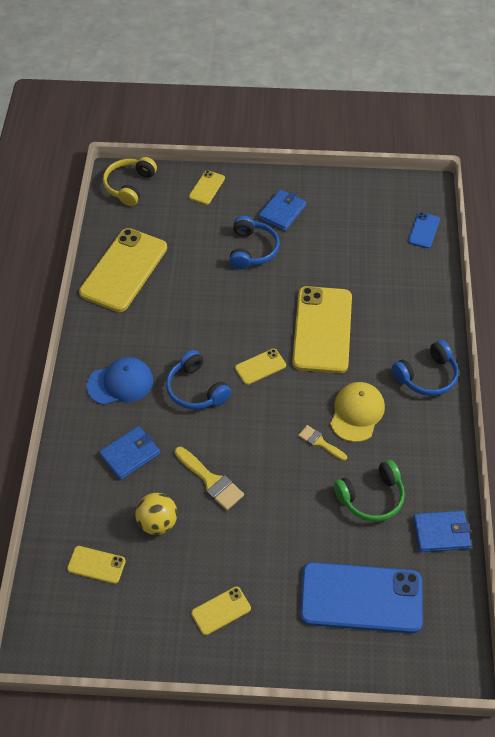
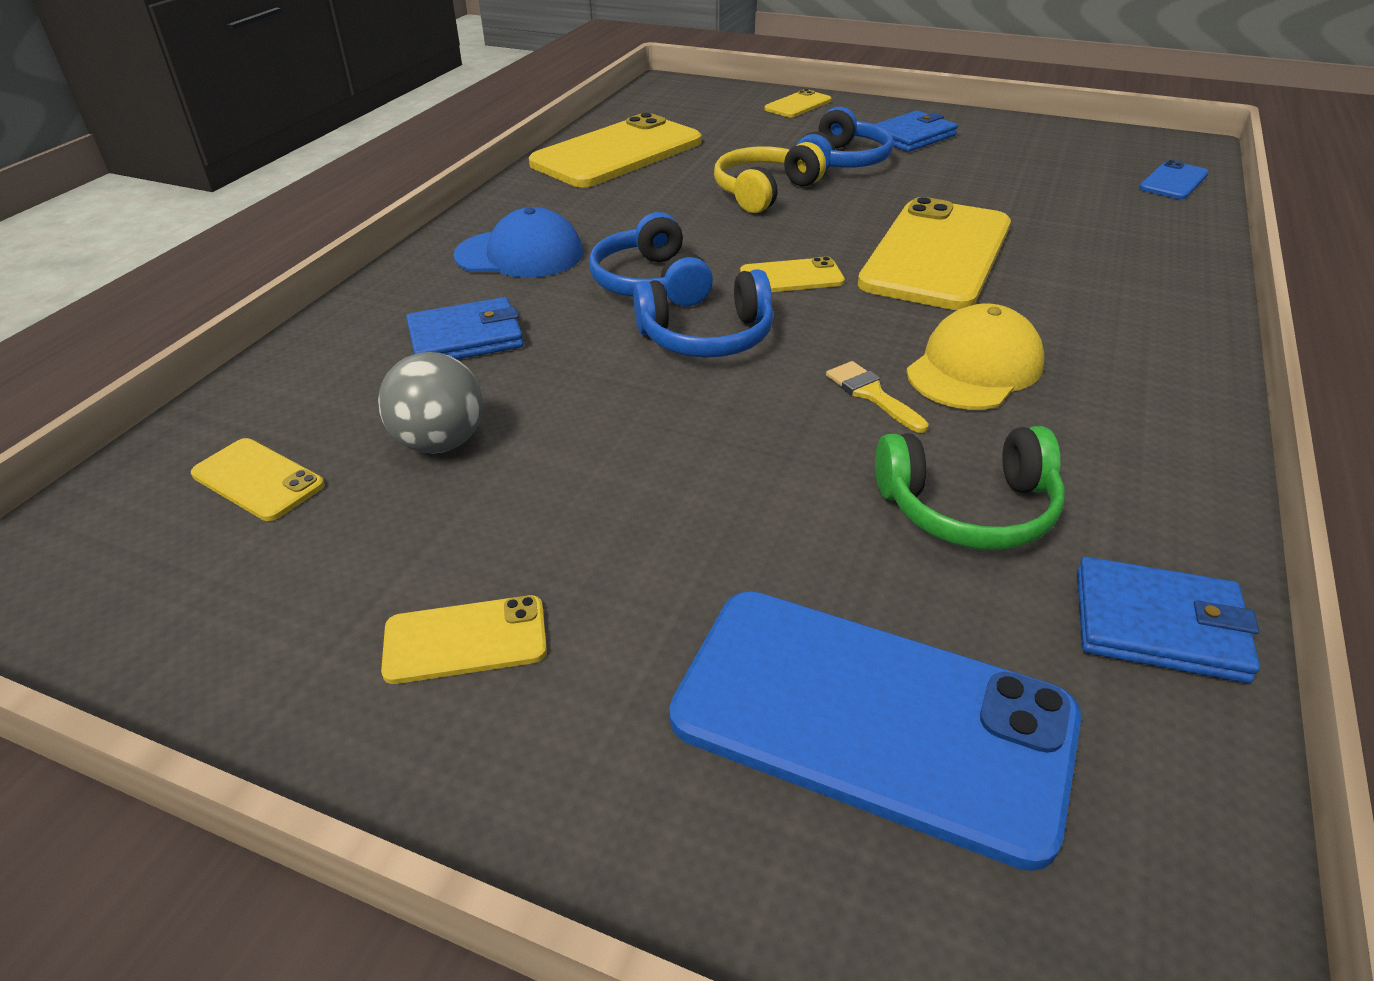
camera: 20 degrees right, 15 degrees down
(129, 186) = (681, 92): yellow headphones -> yellow headphones (764, 192)
(157, 523) = (440, 443): yellow ball -> grey ball
(211, 481) = (599, 404): yellow brush -> none
(427, 376) = (1155, 345): blue headphones -> blue headphones (707, 337)

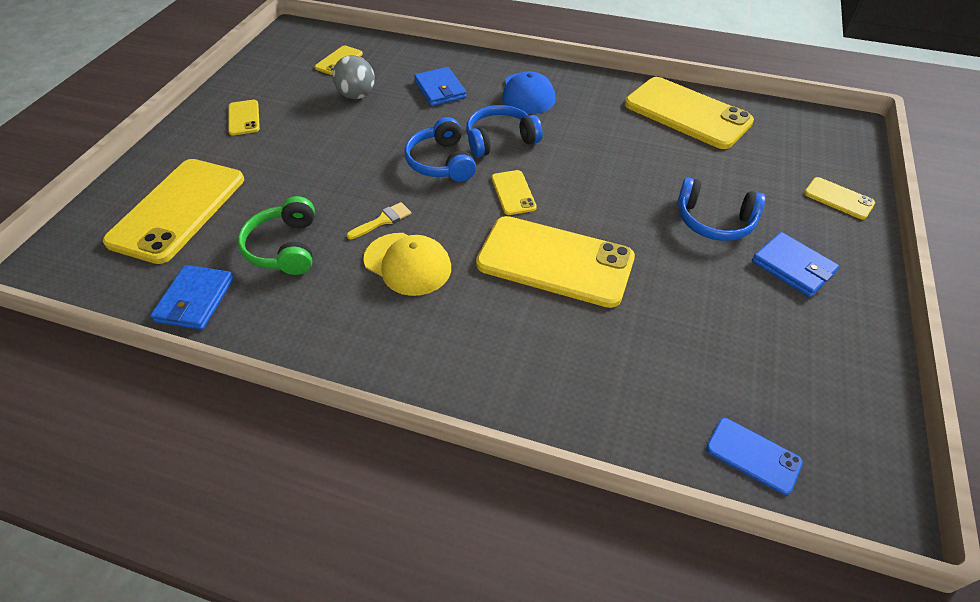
camera: 85 degrees right, 10 degrees up
(764, 192) = (641, 180): yellow headphones -> none
(872, 718) = (178, 210): blue phone -> yellow phone

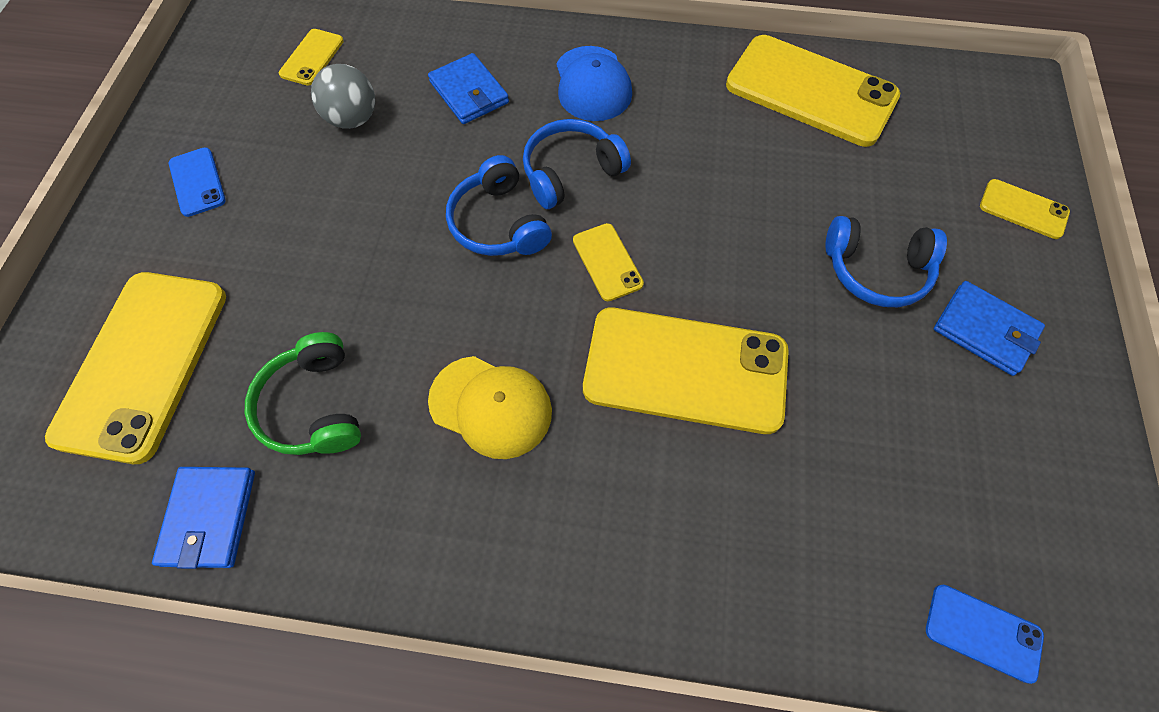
camera: 10 degrees left, 15 degrees up
(244, 118) = (197, 182): yellow phone -> blue phone
(383, 220) = (440, 337): yellow brush -> none

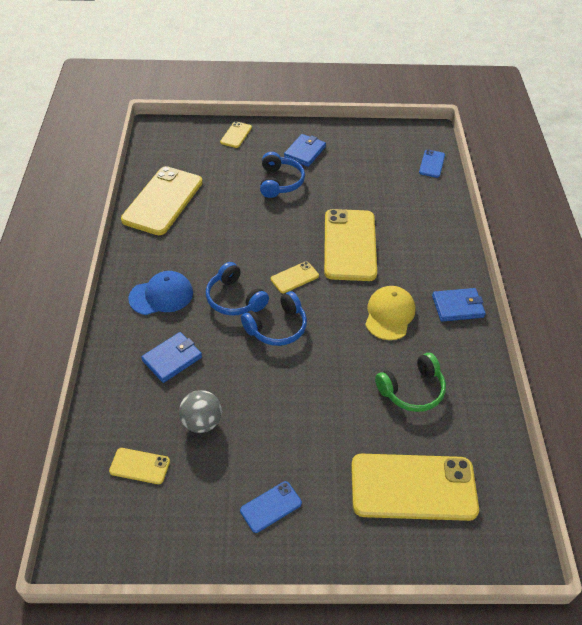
camera: 100 degrees left, 15 degrees down
(209, 518) = (484, 420): blue wallet -> blue wallet (457, 306)

